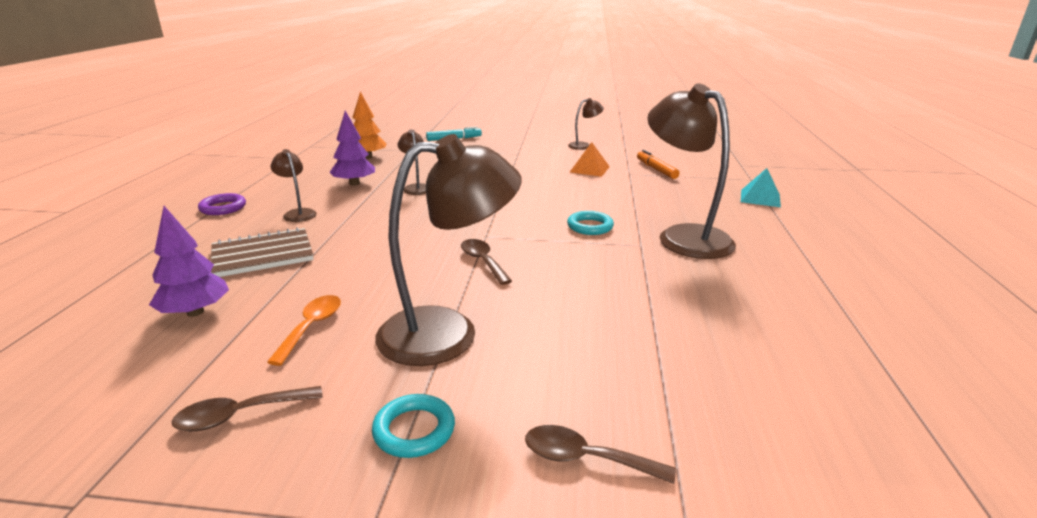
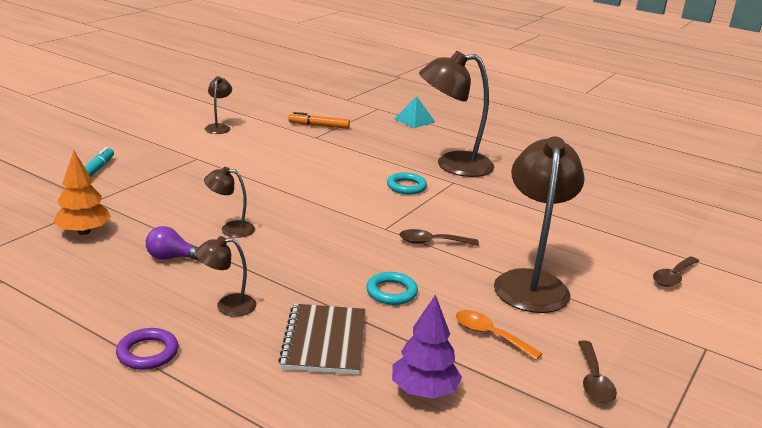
camera: 65 degrees left, 0 degrees up
(354, 183) = (171, 257): purple tree -> purple light bulb
(414, 430) = (633, 319): turquoise ring -> turquoise ring (391, 292)
(589, 169) = (285, 146): orange pyramid -> none

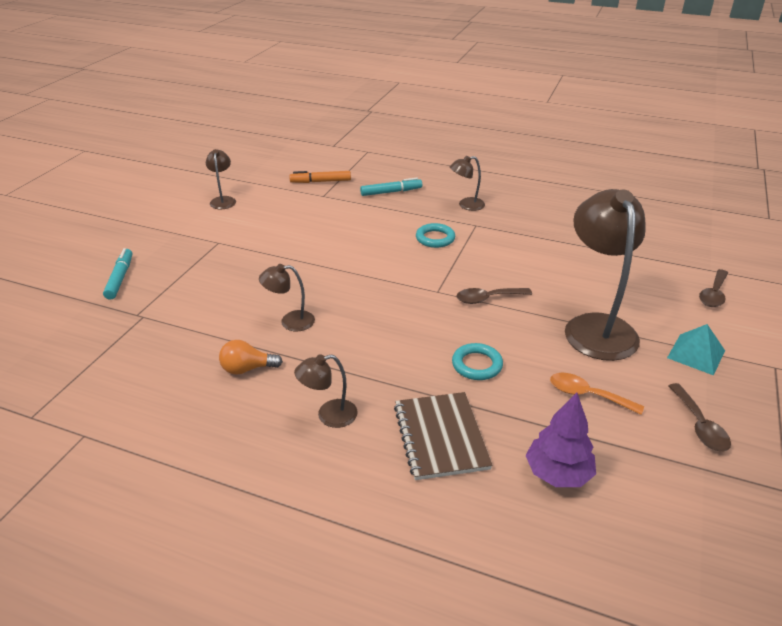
camera: 10 degrees left, 10 degrees up
(83, 232) = (142, 355): orange tree -> none
(147, 353) = (275, 491): purple ring -> none
(171, 257) = (247, 369): purple light bulb -> orange light bulb
(383, 144) = (391, 192): none -> turquoise marker
(414, 120) = (407, 159): turquoise pyramid -> turquoise pyramid (696, 354)
(452, 165) = (466, 205): brown lamp -> brown lamp, size x0.47

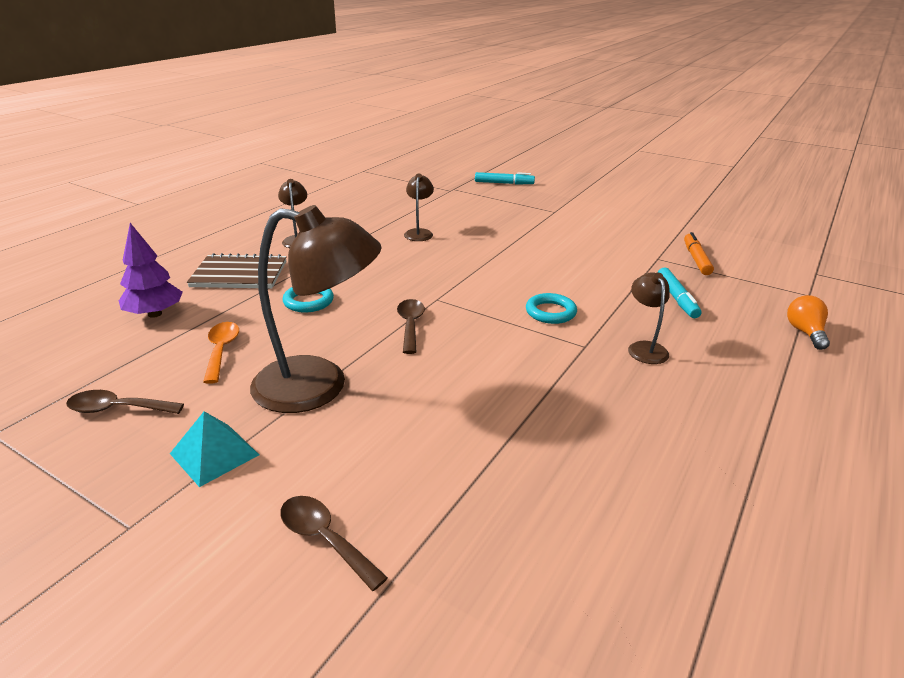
camera: 100 degrees right, 5 degrees down
(223, 200) = (638, 214): brown lamp -> none
(247, 369) = (368, 218): orange light bulb -> orange light bulb (805, 332)
(587, 395) = (221, 350): orange spoon -> orange spoon turned 45 degrees counterclockwise

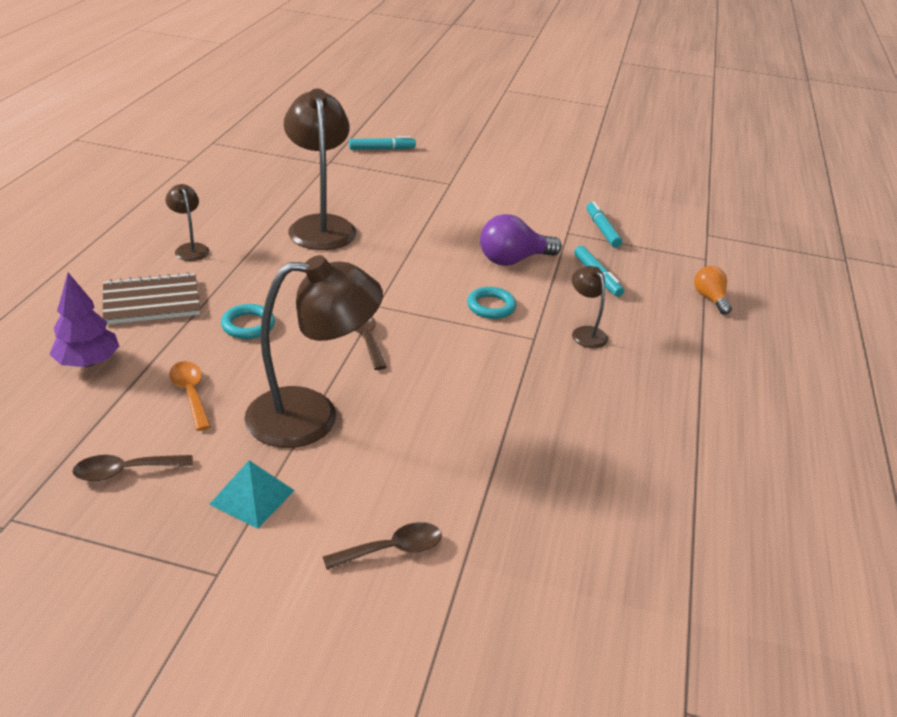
camera: 20 degrees left, 5 degrees up
(324, 539) = (392, 549): brown spoon -> brown spoon turned 135 degrees clockwise
(419, 233) = (321, 225): brown lamp -> brown lamp, size x2.11
(591, 275) = (513, 260): none -> purple light bulb
(696, 259) = (602, 230): orange marker -> turquoise marker

